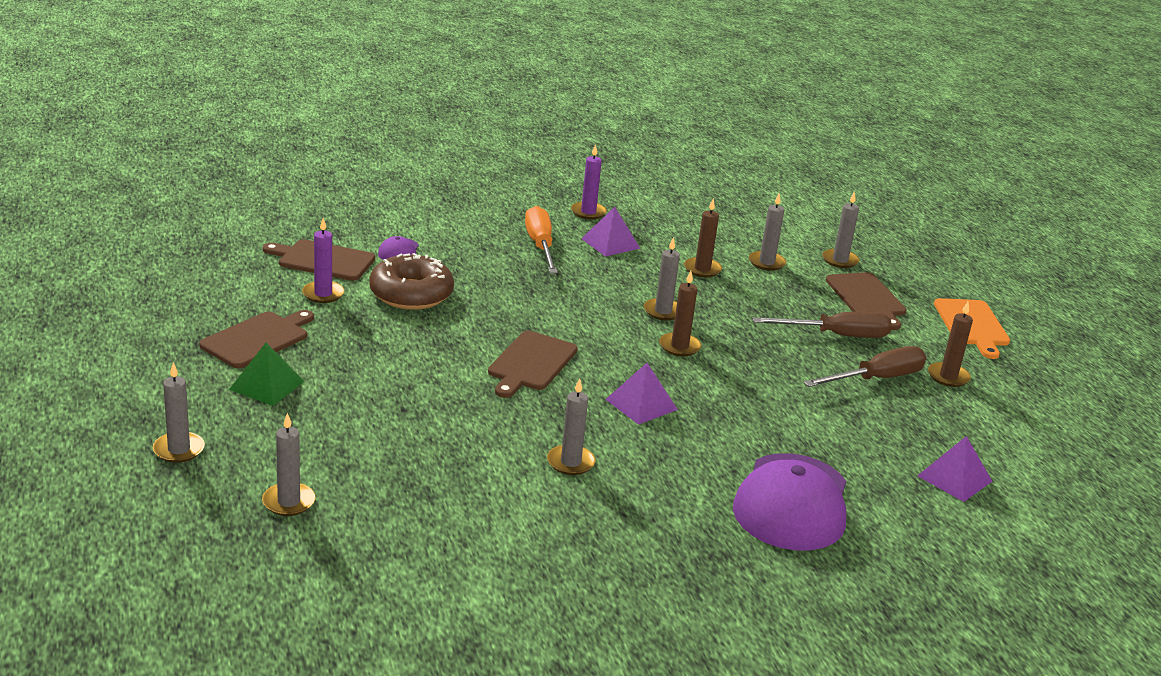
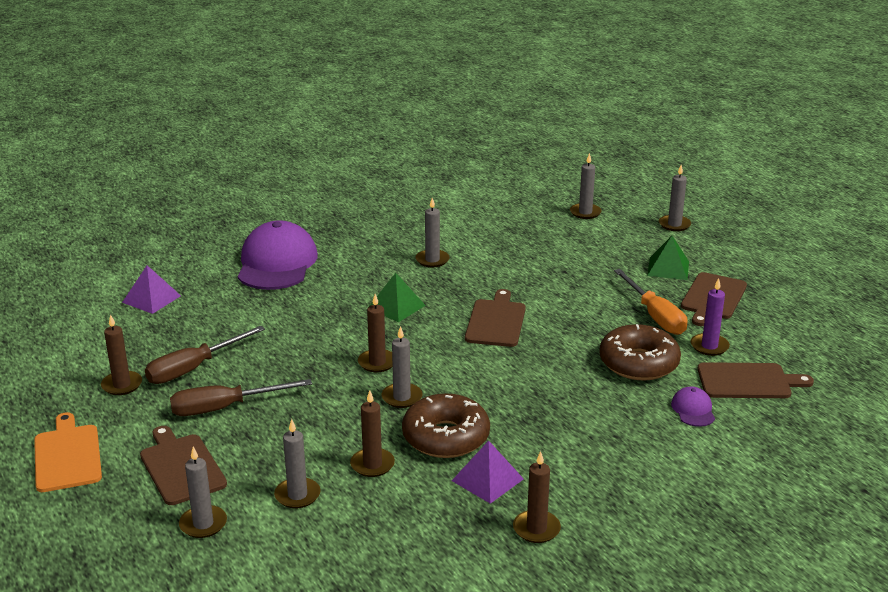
camera: 170 degrees right, 0 degrees up
(540, 245) = (561, 455): orange screwdriver -> orange screwdriver (655, 316)
(588, 212) = (536, 529): purple candle -> brown candle
(633, 275) = (446, 437): none -> brown donut
(641, 404) = (396, 307): purple pyramid -> green pyramid

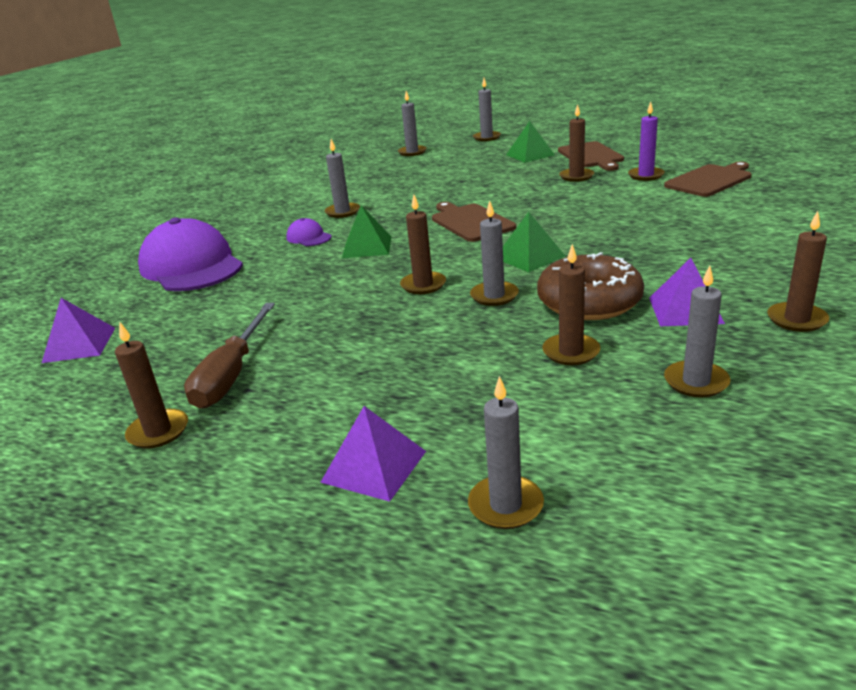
camera: 35 degrees left, 0 degrees up
(67, 456) = (190, 544): orange cutting board -> none
(181, 467) = (374, 466): brown cutting board -> purple pyramid
(224, 408) = (329, 388): brown screwdriver -> none
(297, 495) = (553, 415): grey candle -> grey candle (696, 382)
(477, 378) = (529, 257): none -> green pyramid
(638, 363) = (623, 200): brown donut -> none
(655, 316) = (576, 176): orange screwdriver -> brown candle
(693, 410) = (716, 206): purple cap -> purple cap (309, 237)

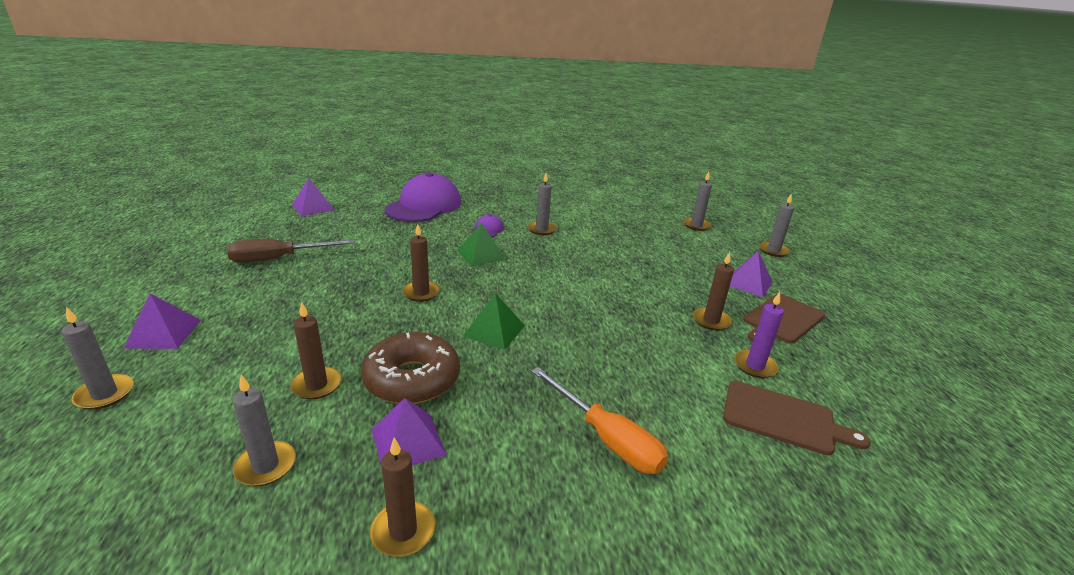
camera: 55 degrees right, 0 degrees up
(158, 431) = (215, 256): brown candle -> none
(470, 222) = (554, 287): brown cutting board -> none
(494, 296) = (411, 328): grey candle -> none
(530, 155) = (748, 283): green pyramid -> purple pyramid
(710, 235) = (606, 438): none -> orange screwdriver

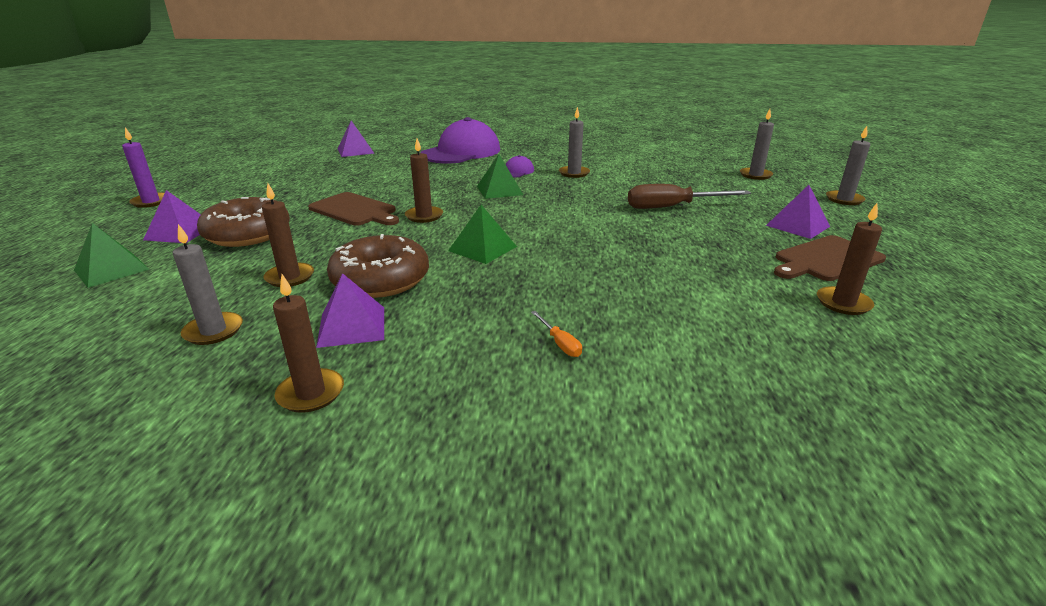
camera: 15 degrees right, 0 degrees up
(105, 394) = (111, 269): grey candle -> green pyramid
(244, 330) = (248, 234): none -> brown donut
(279, 259) = (305, 186): brown screwdriver -> brown screwdriver (672, 207)
(606, 438) = (559, 343): orange screwdriver -> orange screwdriver, size x0.44
(711, 321) = (734, 255): brown candle -> brown candle (843, 303)
(755, 366) = (770, 297): purple candle -> purple candle (151, 202)
(783, 418) = (785, 346): brown cutting board -> brown cutting board (354, 210)

